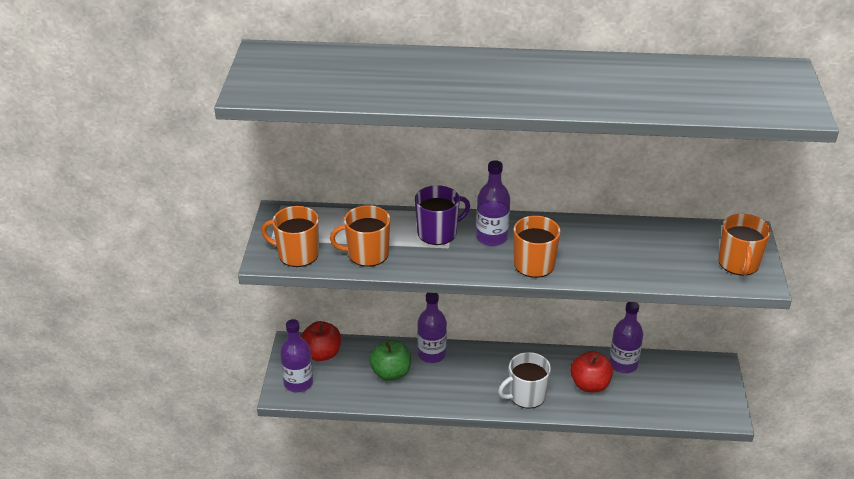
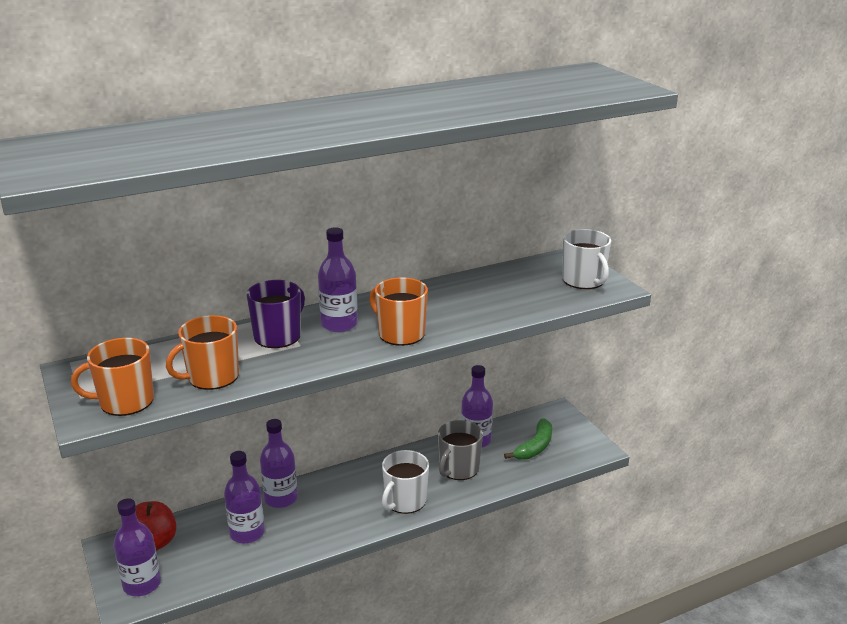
camera: 30 degrees left, 10 degrees down
(391, 373) = (247, 533): green apple -> purple bottle
(590, 385) = (458, 469): red apple -> grey mug
(671, 391) = (535, 447): none -> green banana
(739, 263) = (584, 280): orange mug -> white mug

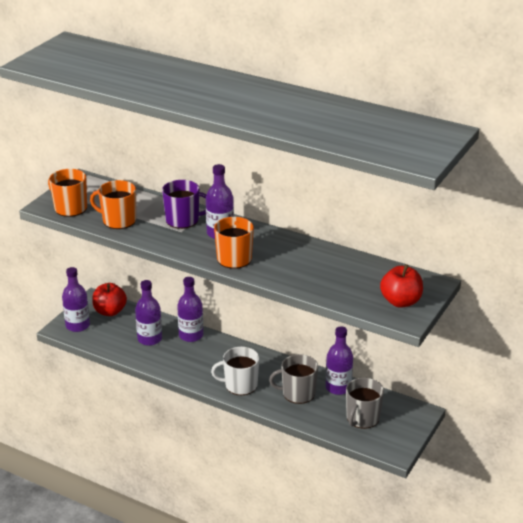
camera: 55 degrees right, 5 degrees up
(535, 447) = (362, 418): green banana -> grey mug
(584, 280) = (400, 301): white mug -> red apple

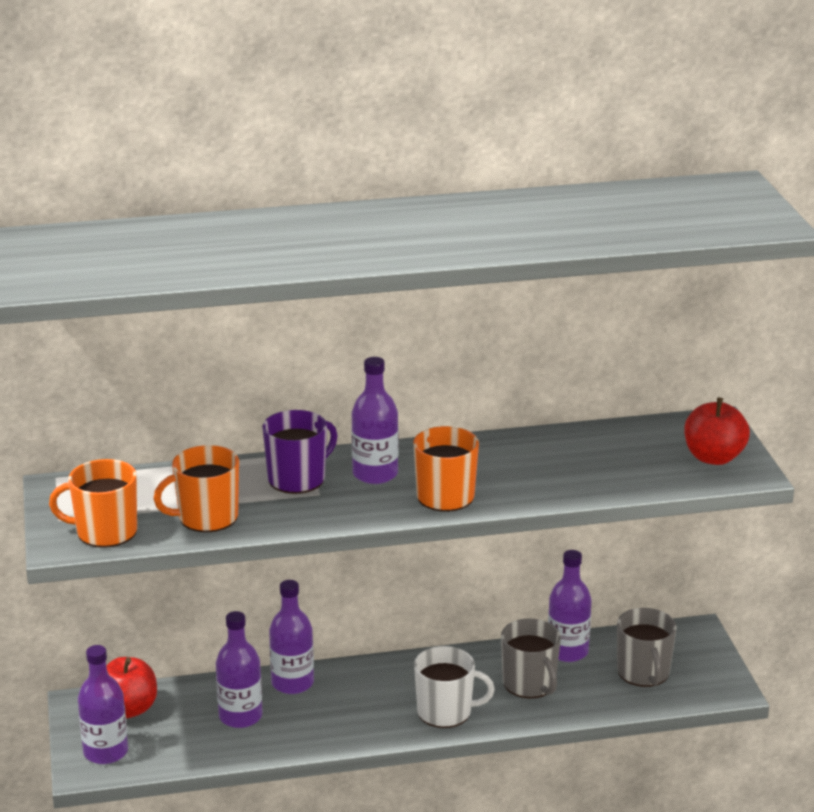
camera: 40 degrees left, 5 degrees down
(240, 385) = (445, 711): white mug -> white mug turned 135 degrees counterclockwise
(297, 393) = (530, 684): grey mug -> grey mug turned 75 degrees counterclockwise

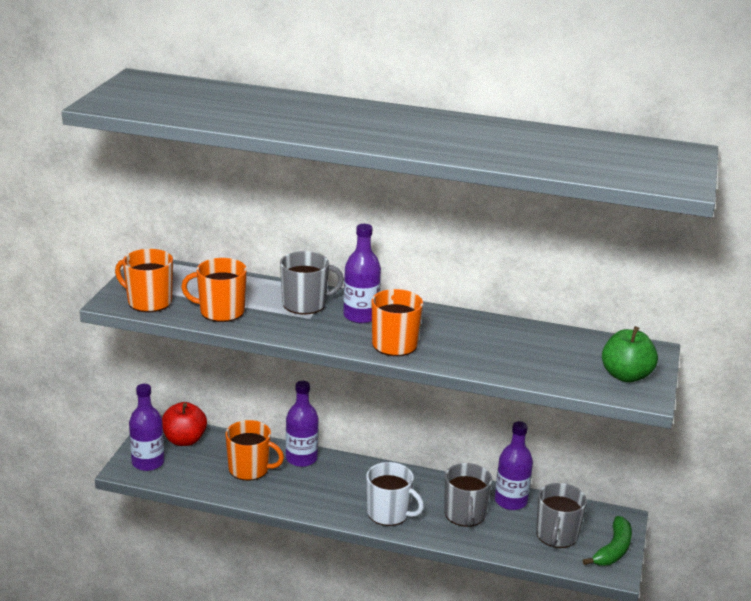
camera: 25 degrees right, 0 degrees up
(240, 716) = (250, 469): purple bottle -> orange mug
(298, 478) = (305, 304): purple mug -> grey mug
(712, 668) = (613, 550): none -> green banana
(713, 457) = (626, 376): red apple -> green apple

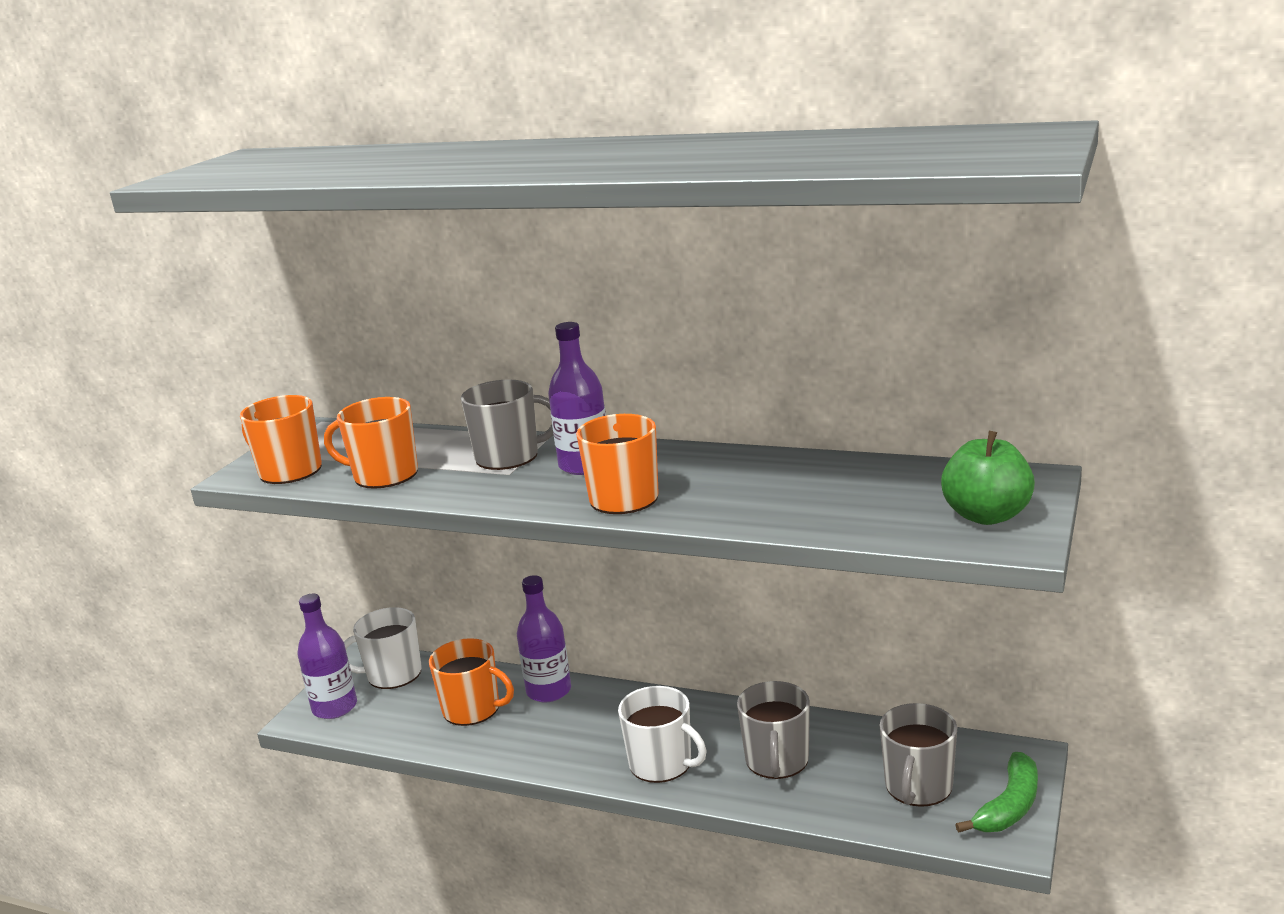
camera: 10 degrees right, 5 degrees down
(184, 440) = (392, 674): red apple -> white mug
(511, 501) = (850, 737): purple bottle -> none

